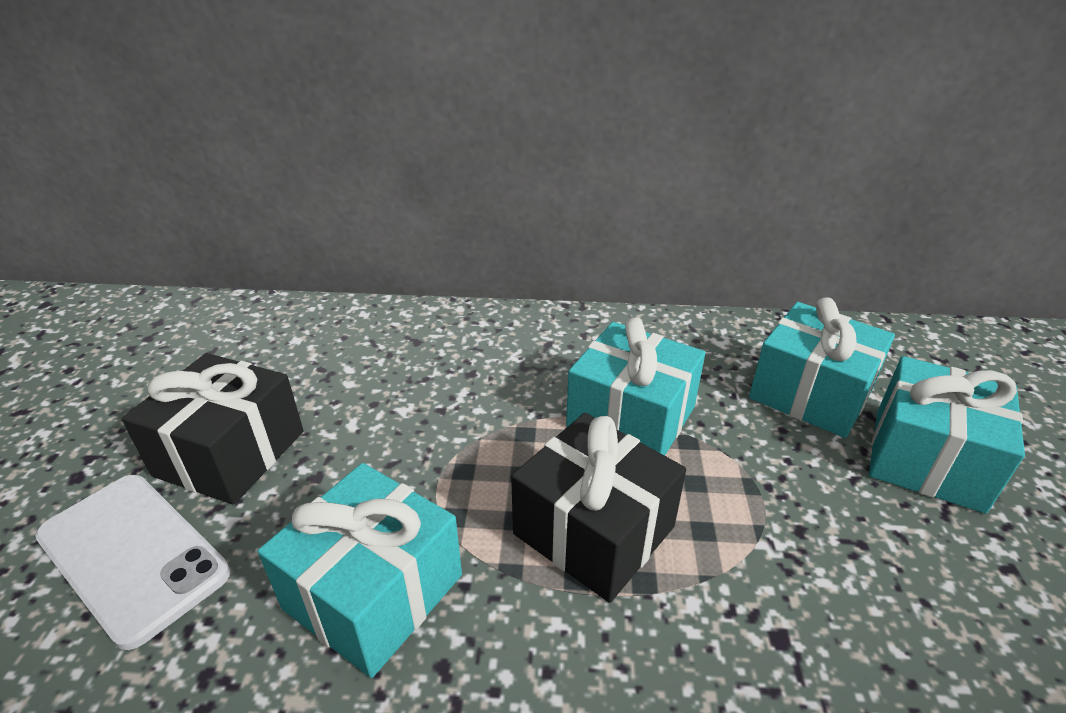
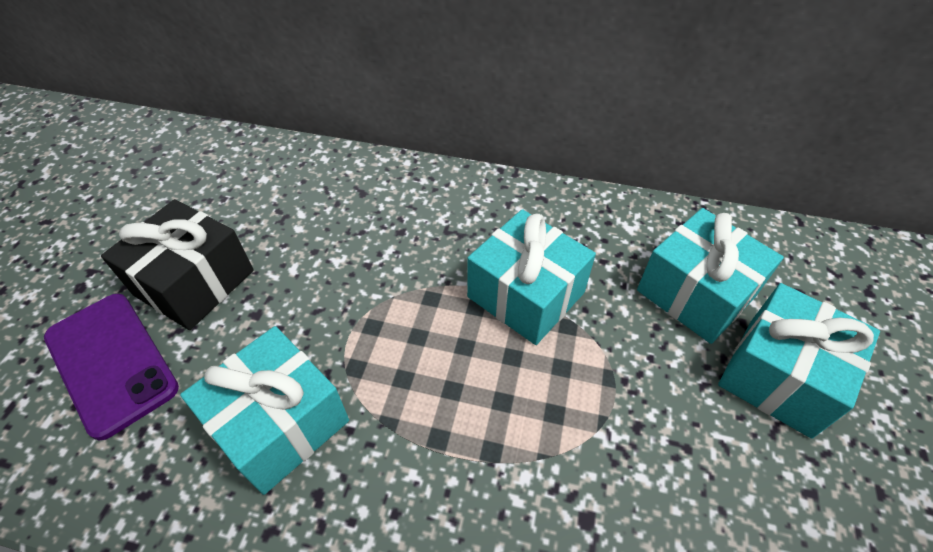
camera: 10 degrees right, 15 degrees up
(132, 555) = (111, 362): white phone -> purple phone
(594, 530) = (464, 398): black gift -> none

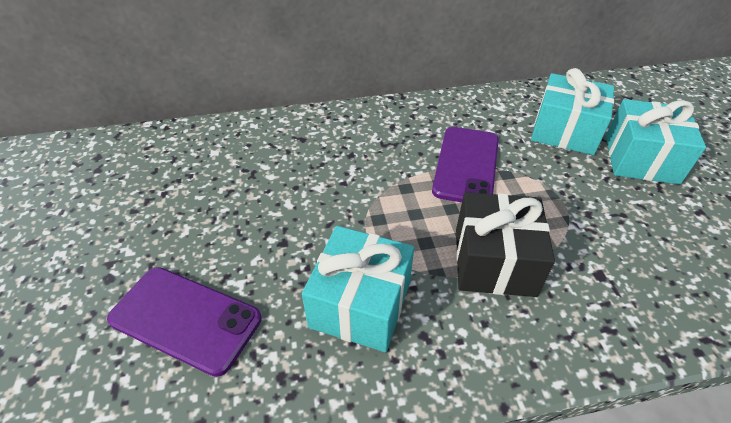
camera: 25 degrees left, 5 degrees down
(194, 283) = (214, 239): black gift -> black gift (494, 261)
(526, 295) = (466, 165): turquoise gift -> purple phone

